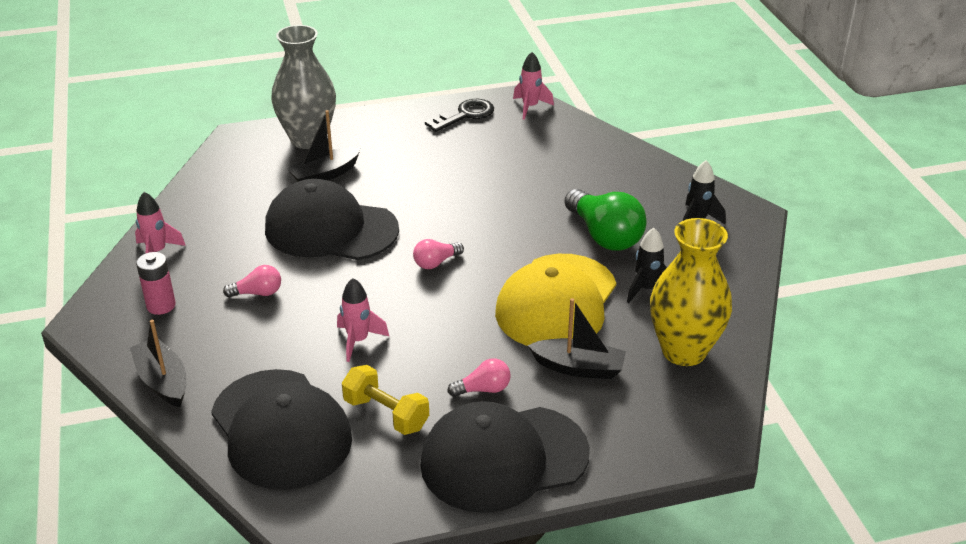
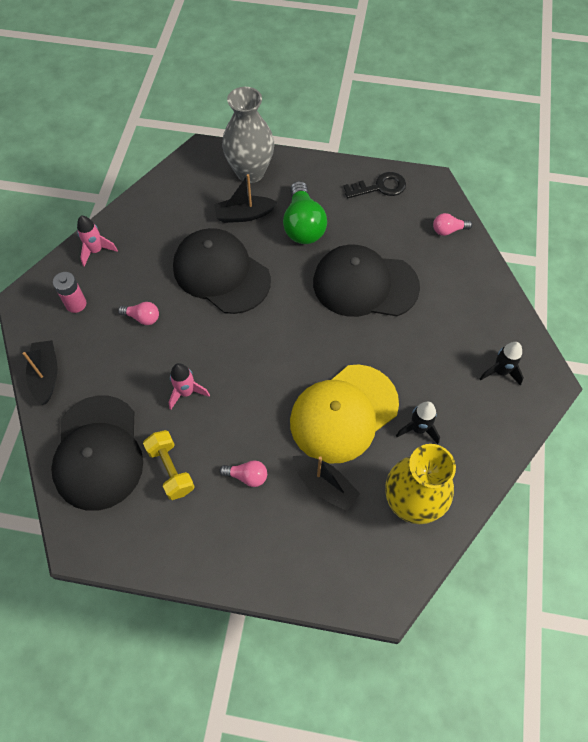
camera: 25 degrees right, 25 degrees up
(436, 263) = (277, 337): pink light bulb -> pink light bulb (448, 230)
(503, 458) = (227, 546): black cap -> black cap (365, 284)
(530, 107) = (435, 196): pink rocket -> none
(604, 236) = (417, 359): green light bulb -> green light bulb (303, 225)

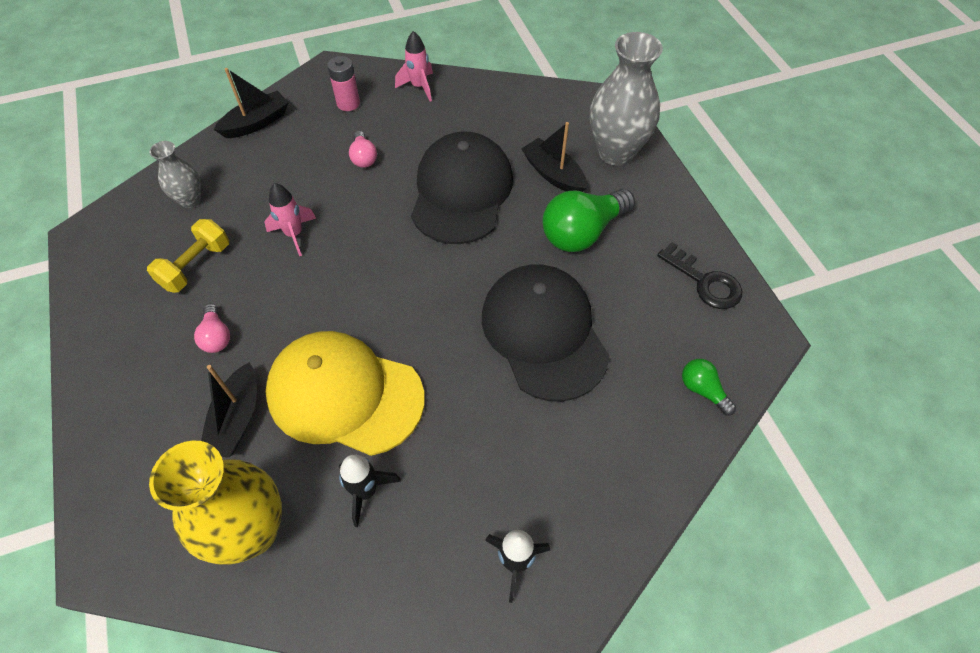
camera: 60 degrees right, 5 degrees down
(98, 452) = (190, 200): black cap -> grey vase
(448, 230) = (702, 390): pink light bulb -> green light bulb

